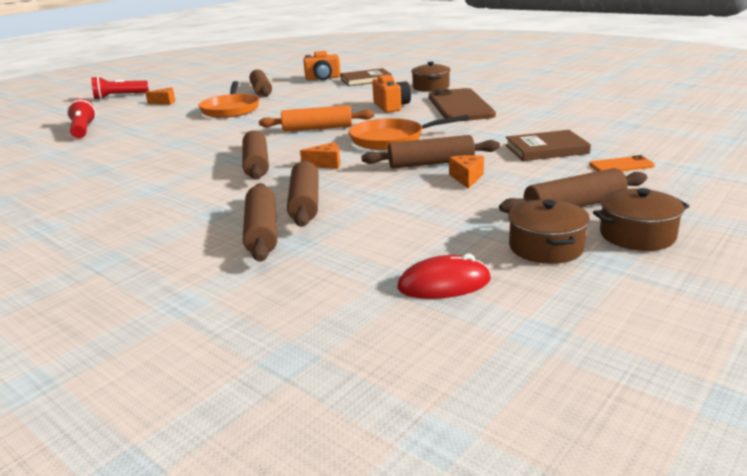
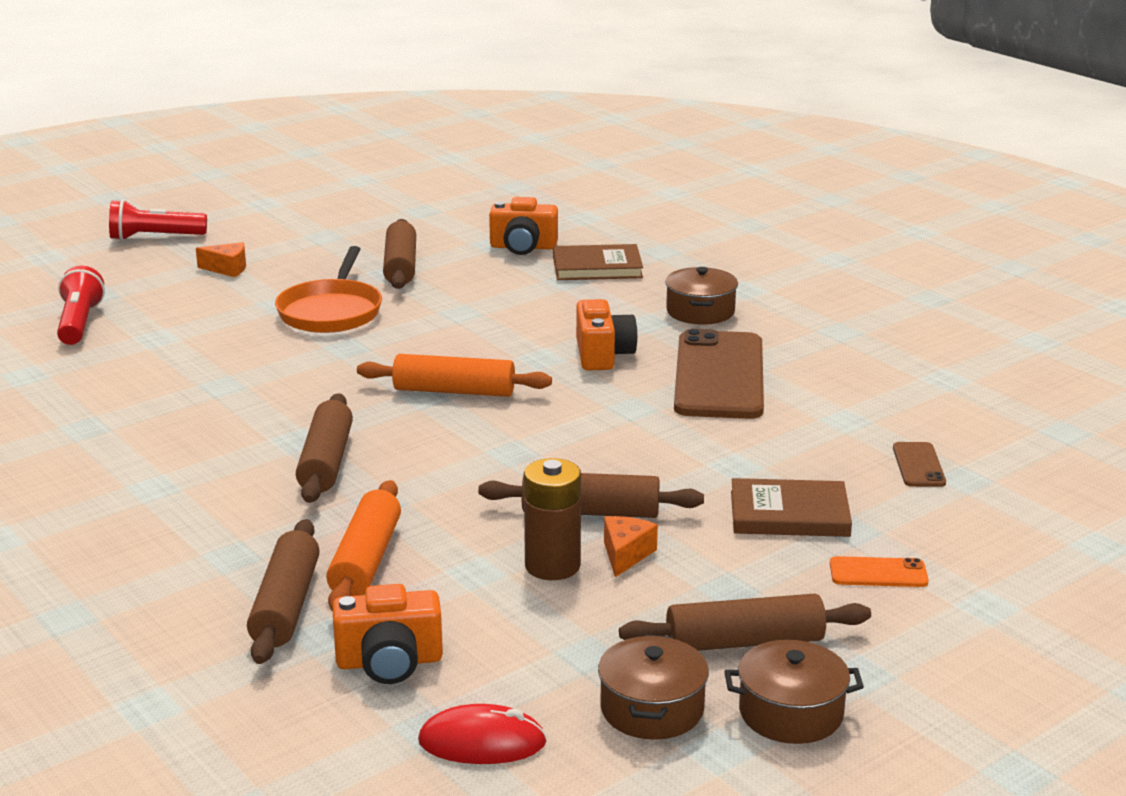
camera: 10 degrees right, 0 degrees up
(305, 203) = (366, 560): brown rolling pin -> orange rolling pin
(326, 164) = (431, 482): orange cheese -> none
(350, 250) = (389, 662): none -> orange camera
(391, 139) = (559, 442): orange pan -> none
(426, 189) = (552, 566): none -> brown battery
(597, 123) = (918, 465): none -> brown phone

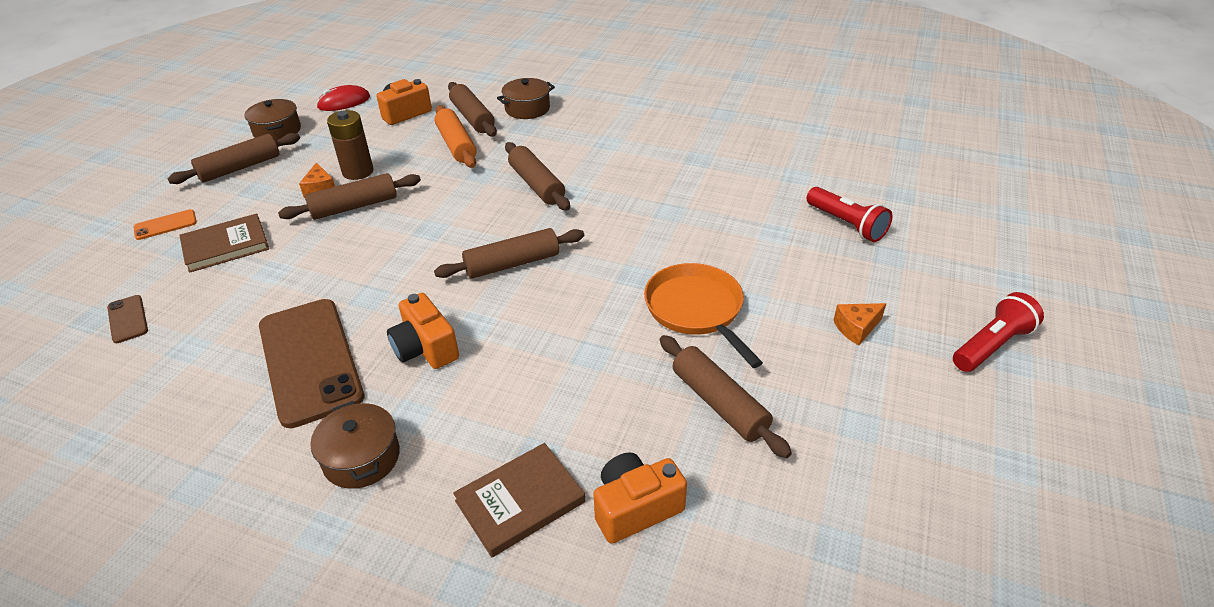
camera: 150 degrees right, 15 degrees up
(454, 391) = (512, 264): orange rolling pin -> brown rolling pin
(791, 713) = (212, 147): brown pot -> brown pot (527, 109)

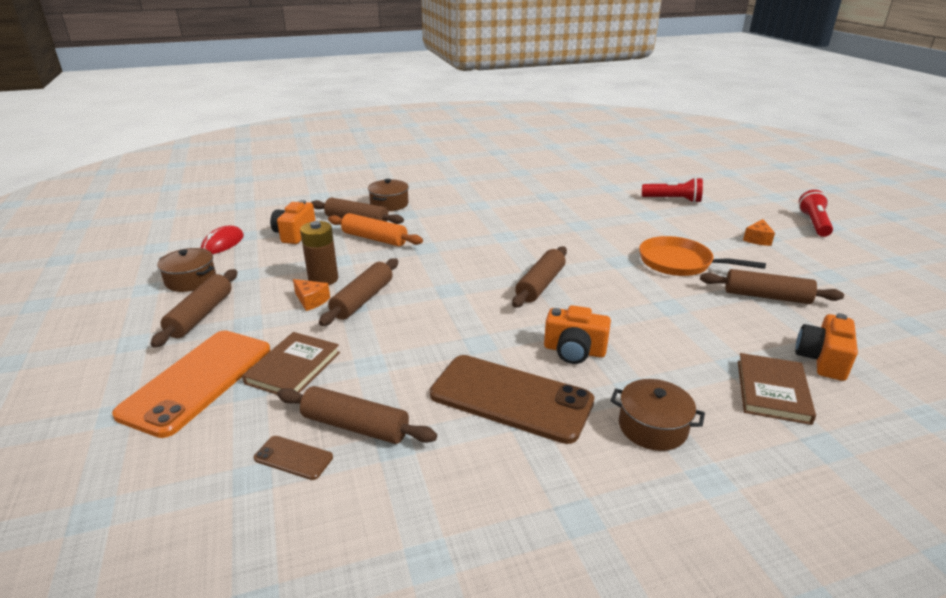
camera: 40 degrees left, 10 degrees down
(165, 225) = (197, 381): orange phone -> orange phone, size x2.34
(537, 185) = (475, 240): brown rolling pin -> brown rolling pin (355, 426)

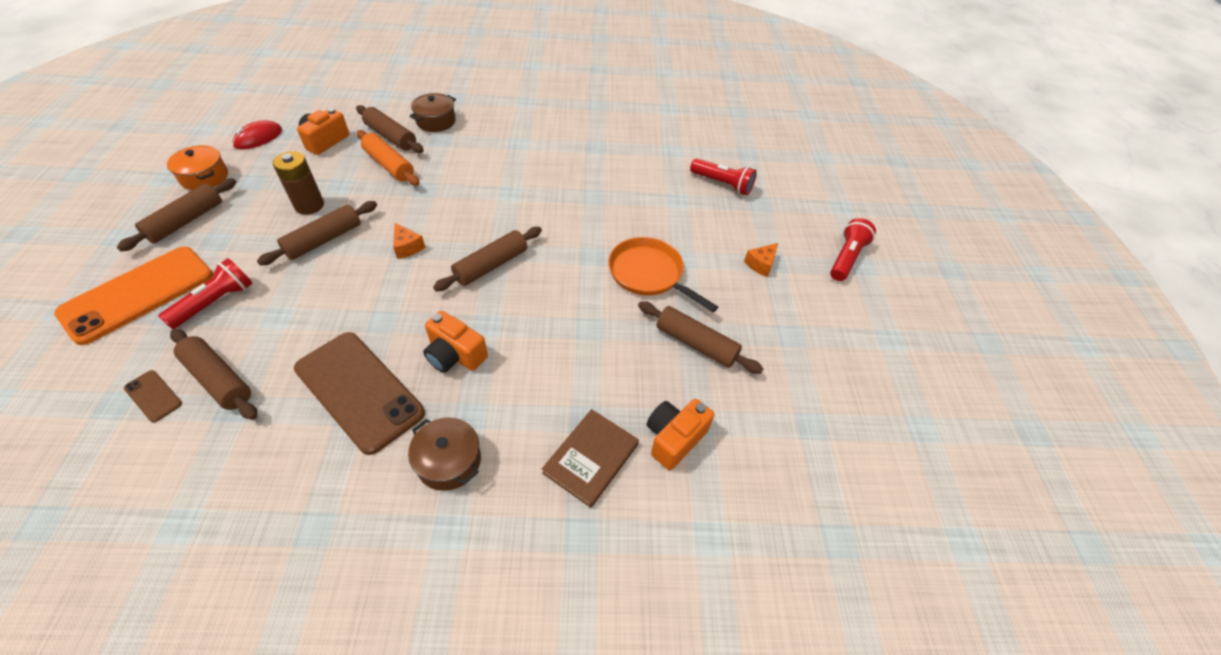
camera: 15 degrees right, 20 degrees up
(191, 280) = (204, 177): brown pot -> orange pot
(293, 368) = (216, 302): brown book -> red flashlight
(311, 301) = (282, 229): orange cheese -> orange cheese (407, 247)

